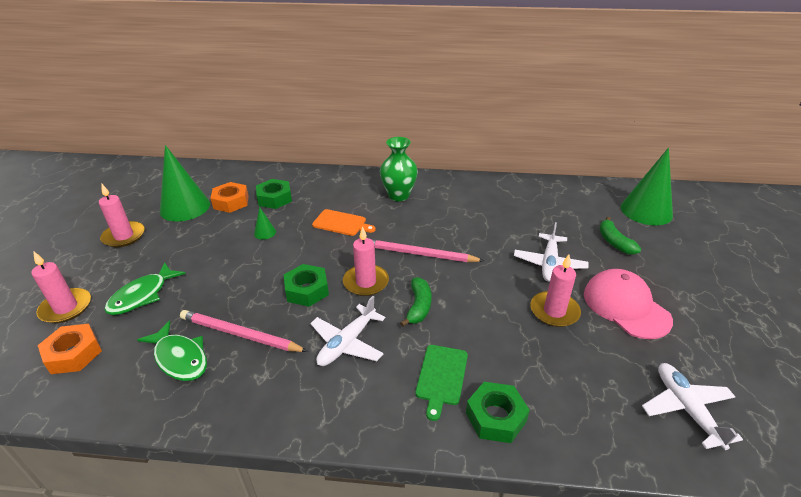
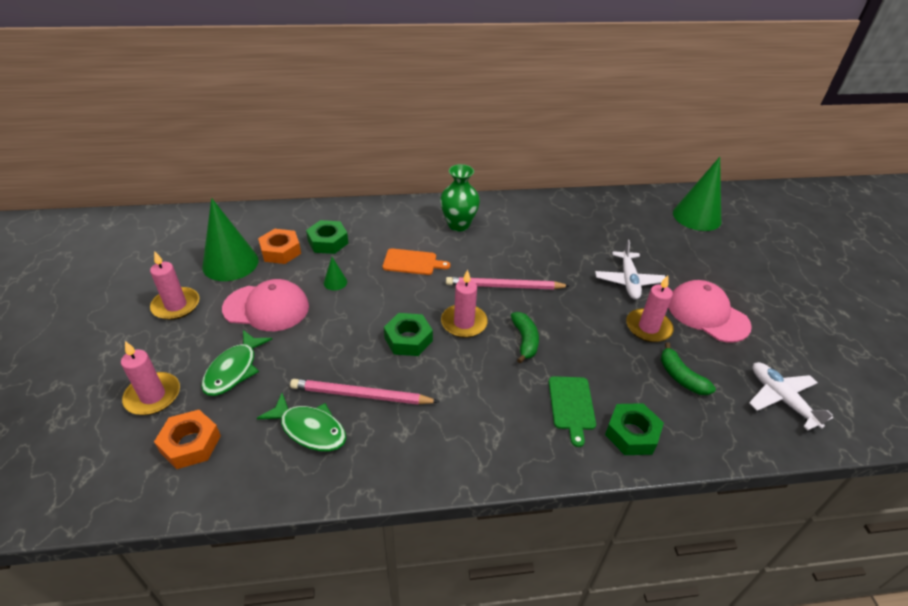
camera: 15 degrees left, 5 degrees up
(196, 247) = (266, 308): none -> pink cap
(347, 343) = (471, 387): white plane -> none
(614, 242) = (679, 252): green banana -> green banana (681, 377)

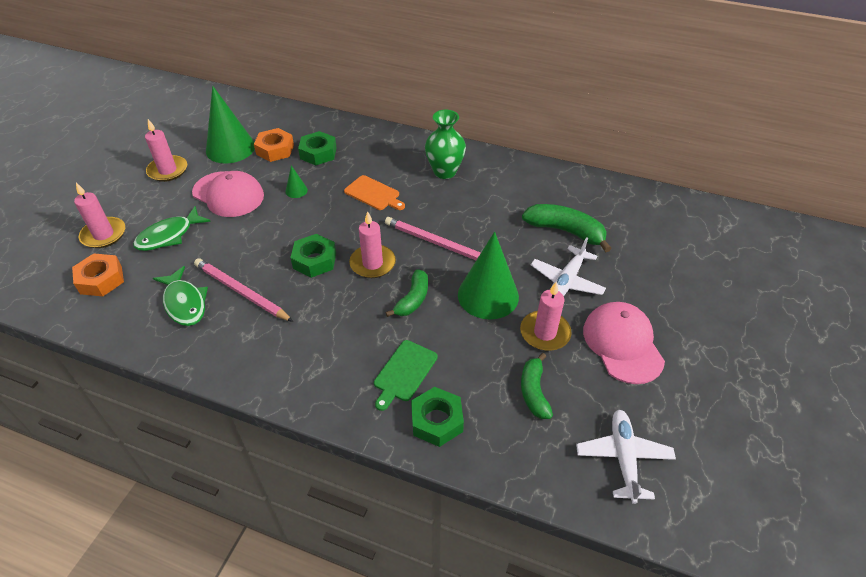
camera: 30 degrees right, 5 degrees up
(594, 243) = (565, 231): none -> green banana
(697, 216) = (711, 240): green cone -> green cone (488, 295)

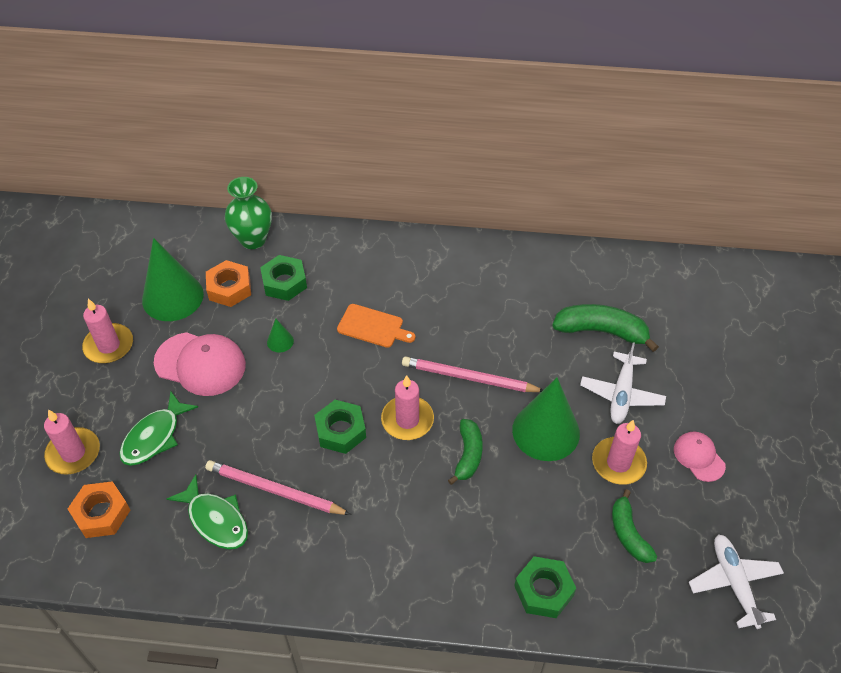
camera: 15 degrees left, 5 degrees up
(404, 373) = (491, 545): green cutting board -> none
(444, 172) = (443, 279): green vase -> green vase (253, 239)
(622, 344) = (699, 457): pink cap -> pink cap, size x0.57

